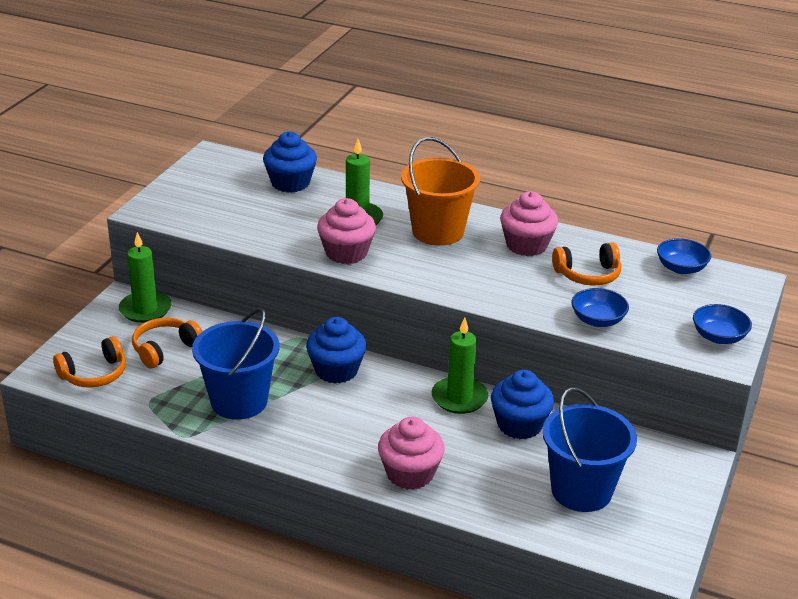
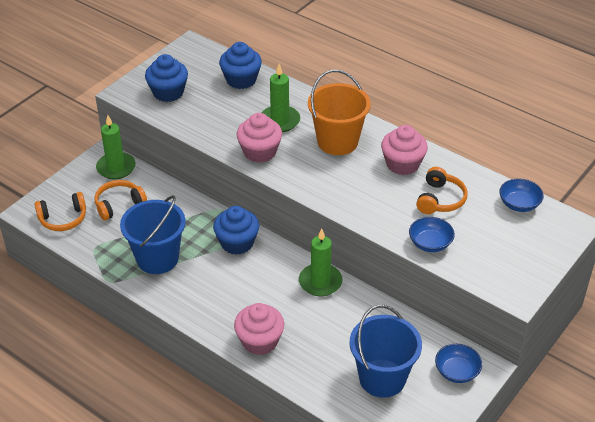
camera: 15 degrees right, 10 degrees up
(519, 425) = (357, 313): blue cupcake -> blue cupcake (168, 92)
(588, 275) = (440, 199): orange headphones -> orange headphones turned 75 degrees counterclockwise
(718, 337) = (521, 274): blue bowl -> blue bowl (457, 372)

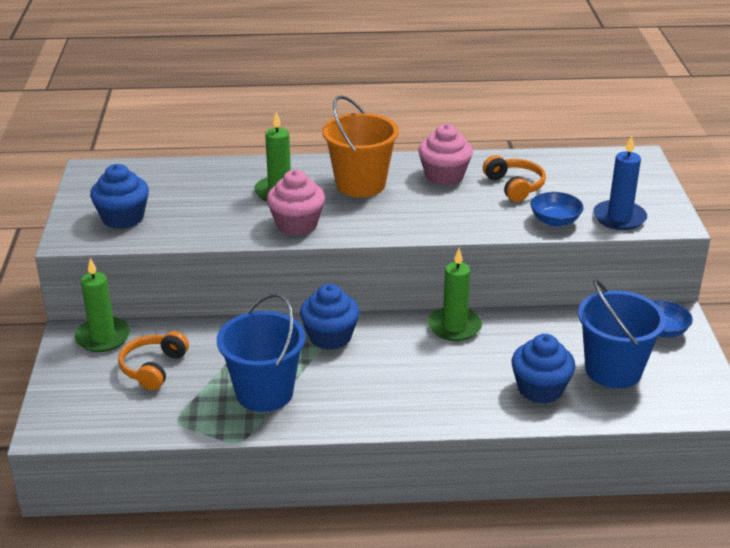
camera: 40 degrees left, 10 degrees down
(63, 219) = (102, 414): orange headphones -> none
(241, 80) = (190, 176): blue cupcake -> blue cupcake (540, 389)
(259, 341) = (467, 404): pink cupcake -> none
(480, 267) = (619, 218): none -> blue candle
(519, 204) = (580, 161): blue bowl -> none

